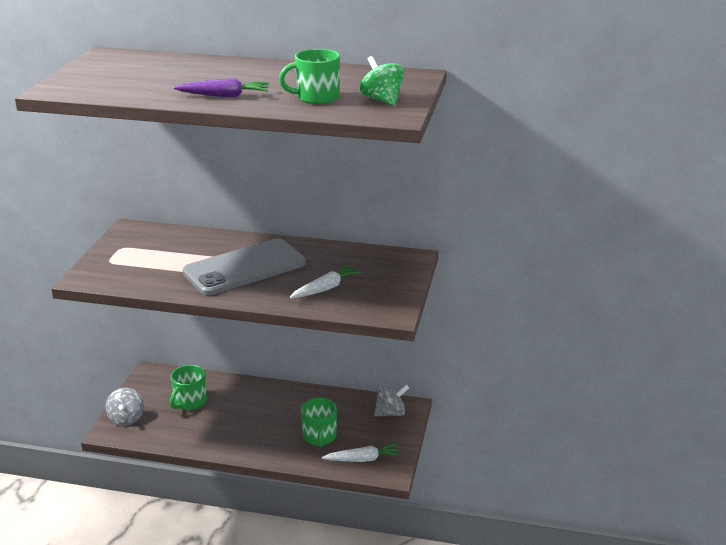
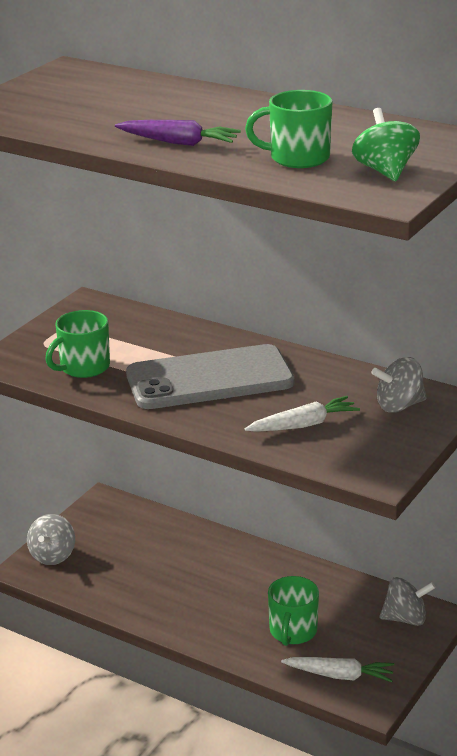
camera: 20 degrees right, 0 degrees up
(190, 402) = (140, 549): green mug -> green mug (83, 367)
(383, 266) = (399, 406): none -> grey spinning top

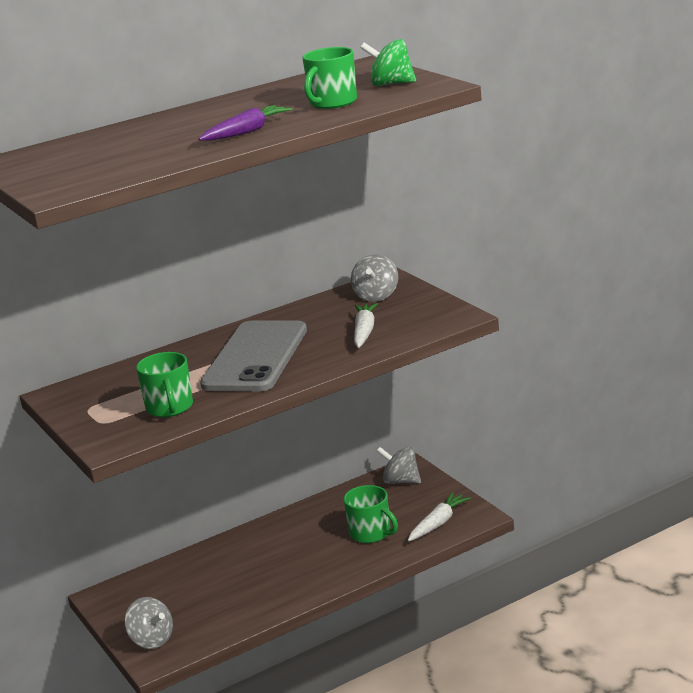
camera: 60 degrees left, 5 degrees down
(405, 618) = (401, 481): grey spinning top -> grey spinning top turned 90 degrees counterclockwise

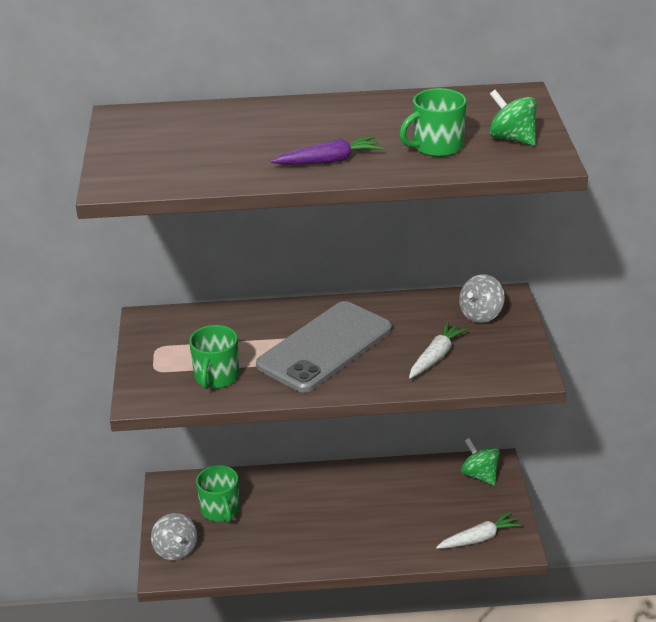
camera: 25 degrees right, 10 degrees up
(371, 533) = (416, 522): green mug -> green mug (220, 510)
(401, 481) = (479, 475): grey spinning top -> green spinning top

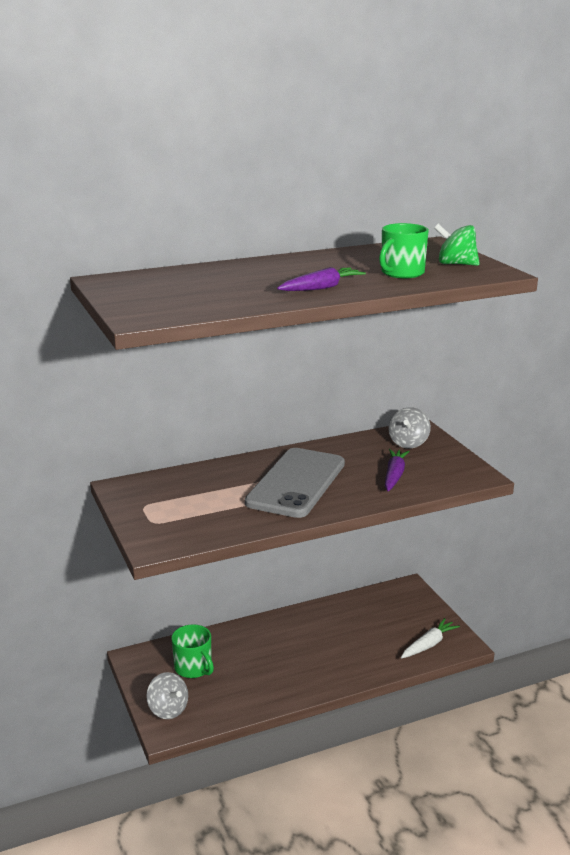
camera: 20 degrees left, 10 degrees down
(216, 377) = (214, 519): green mug -> none
(436, 356) = (394, 475): white carrot -> purple carrot
(479, 475) = (401, 597): green spinning top -> none

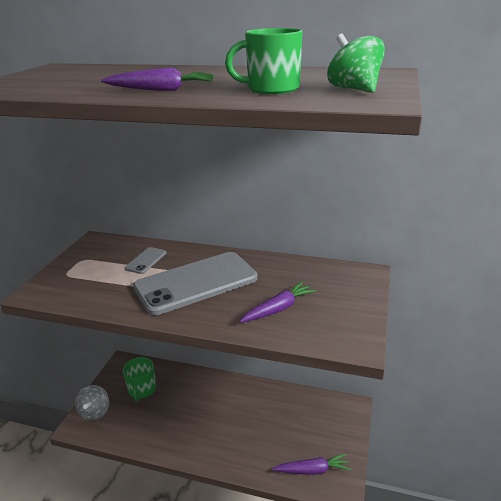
camera: 40 degrees right, 5 degrees up
(215, 484) = (146, 260): none -> grey phone
(408, 443) = (337, 282): grey spinning top -> none
(429, 644) = (312, 470): white carrot -> purple carrot

